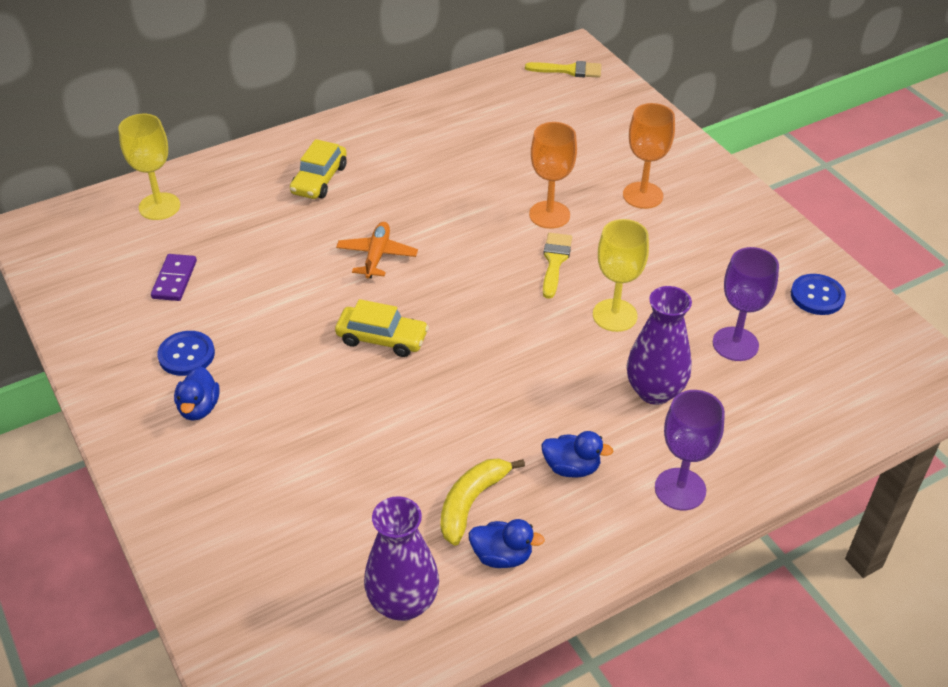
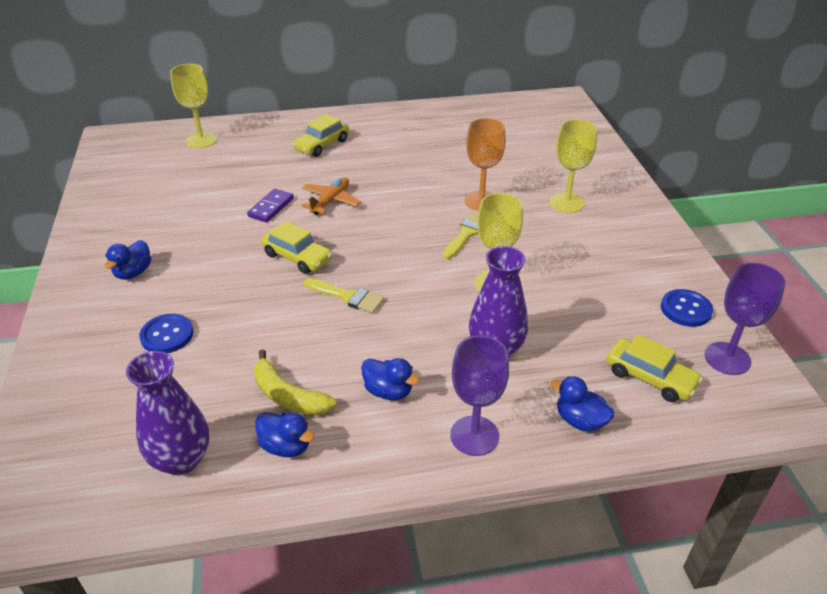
camera: 20 degrees right, 5 degrees down
(174, 279) = (178, 186): purple domino -> purple domino (271, 207)
(186, 355) = (151, 236): blue button -> blue button (167, 335)
(471, 502) = (288, 396): yellow banana -> yellow banana turned 105 degrees counterclockwise
(569, 70) = (553, 110): yellow brush -> yellow brush (347, 296)
(643, 195) = (566, 202): orange goblet -> yellow goblet
(735, 344) = (589, 330): purple goblet -> purple goblet (727, 358)
(770, 444) = (580, 420): none -> blue duck
(814, 381) = (650, 377): none -> yellow car

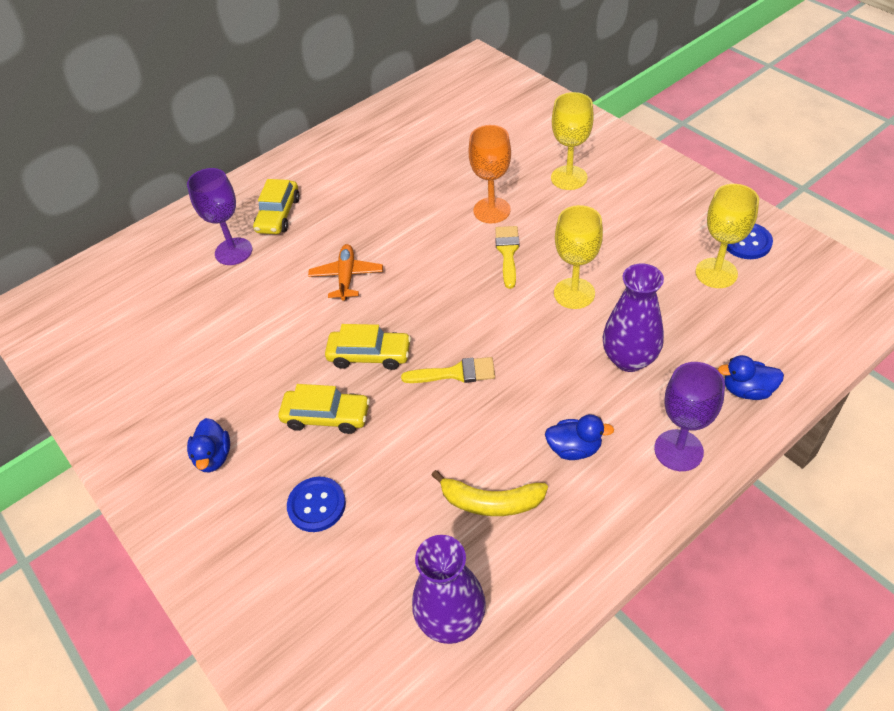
camera: 25 degrees left, 10 degrees up
(201, 140) = (137, 266): yellow goblet -> yellow goblet (716, 273)
(271, 207) = (291, 312): purple domino -> none
(286, 446) = (533, 551): blue duck -> none
(650, 377) = (768, 321): yellow car -> yellow car (326, 416)
(727, 358) = (810, 273): purple goblet -> purple goblet (233, 251)

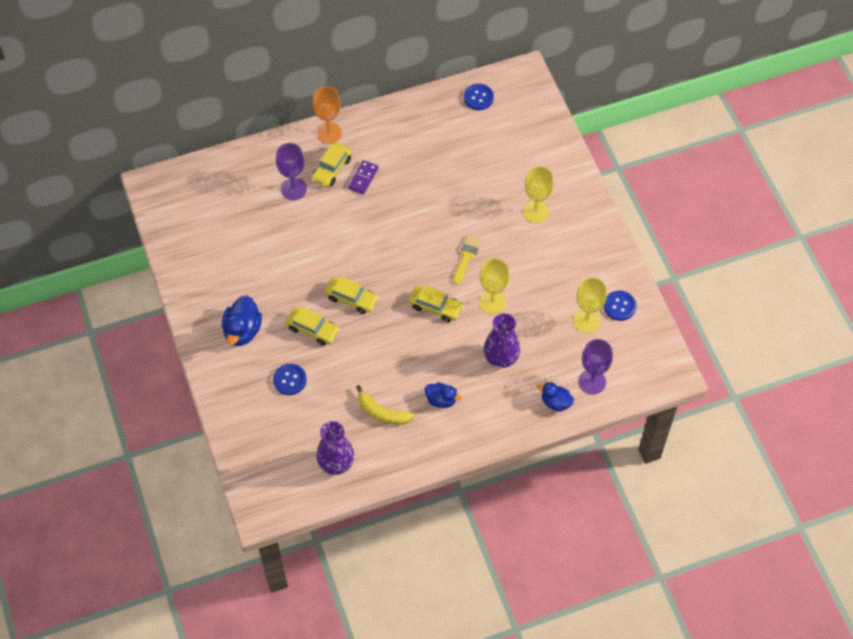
camera: 15 degrees right, 10 degrees up
(213, 457) = (242, 331): blue duck -> blue duck, size x1.57
(325, 211) = (363, 178): none -> purple domino
(346, 277) = (358, 236): orange plane -> none
(432, 95) = (478, 98): none -> blue button
(455, 373) = (397, 329): yellow brush -> none
(491, 210) = (472, 219): orange goblet -> orange goblet (329, 133)
(497, 325) = (435, 307): none -> yellow car
(678, 450) = (496, 422): purple goblet -> purple goblet (592, 382)

